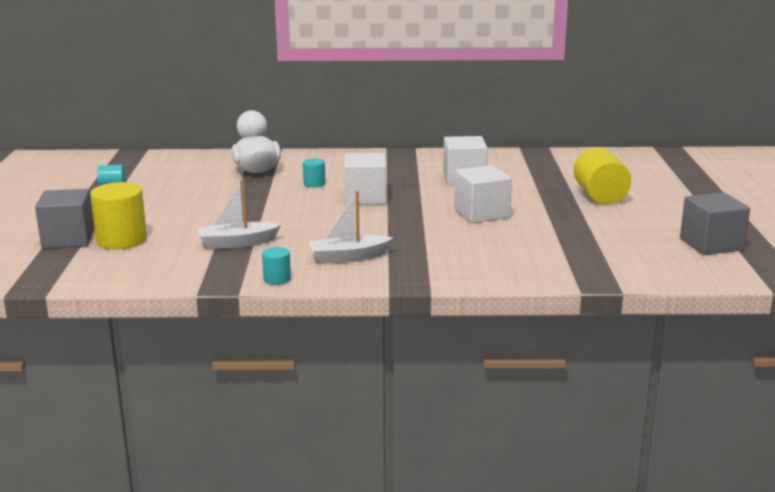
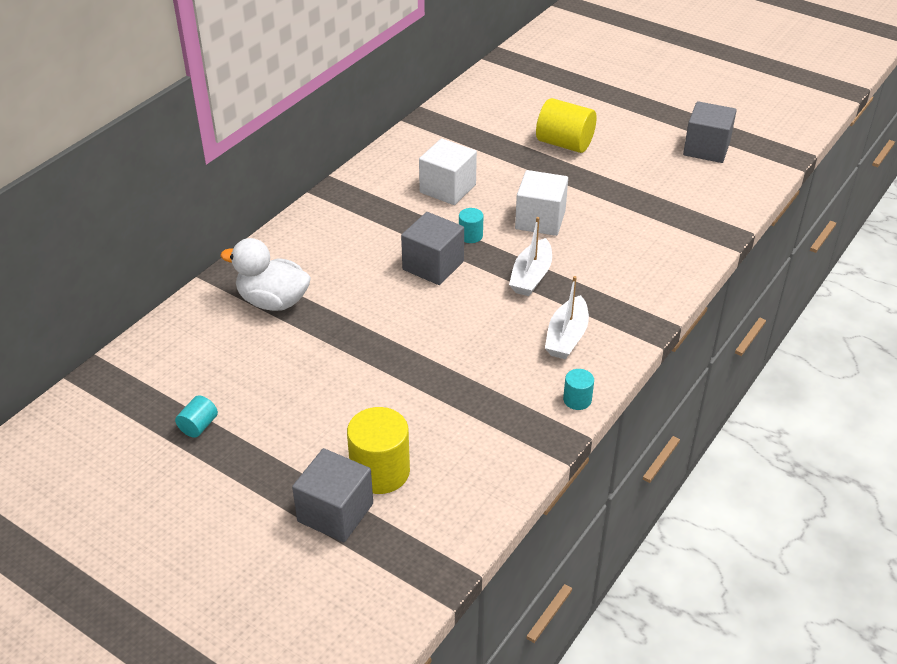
camera: 55 degrees left, 20 degrees up
(237, 243) = (468, 392): white boat -> white boat (531, 276)
(314, 184) = (359, 280): turquoise cylinder -> turquoise cylinder (470, 236)
(365, 198) = (433, 265): white cube -> grey cube

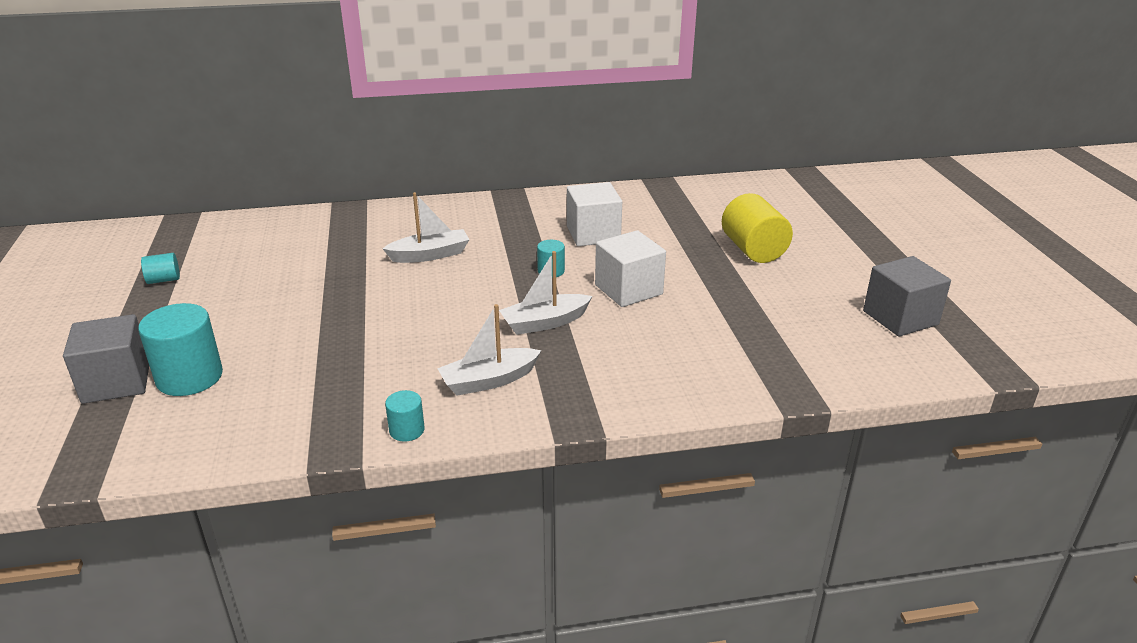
camera: 45 degrees right, 10 degrees down
(273, 301) = (343, 238): white duck -> none
(366, 274) = (430, 255): none -> white boat
(380, 471) = (189, 377): yellow cylinder -> turquoise cylinder
(433, 265) = (485, 275): grey cube -> none

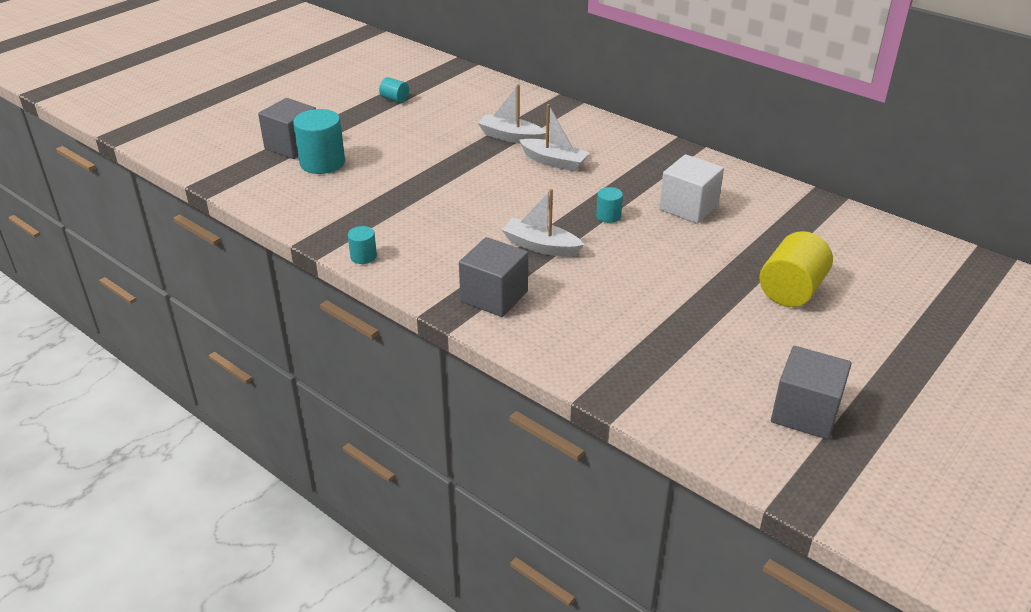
camera: 50 degrees right, 5 degrees up
(489, 380) = (447, 259): white boat -> white boat (511, 137)
(584, 383) = (494, 296): none -> grey cube
(628, 290) = (635, 259): white cube -> none

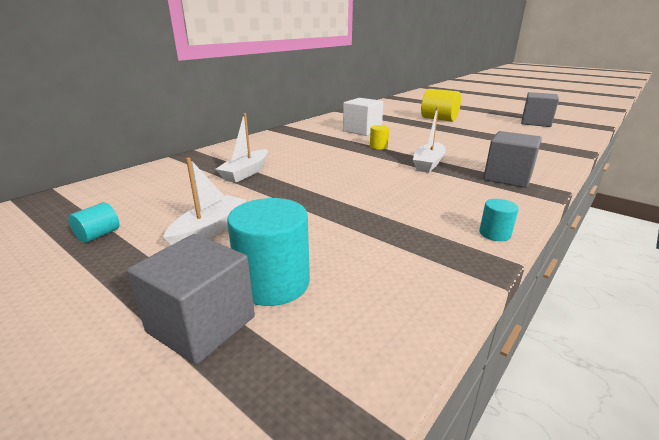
camera: 90 degrees left, 10 degrees down
(554, 162) = (297, 159): white boat -> white boat (210, 230)
(608, 216) = (378, 146): turquoise cylinder -> yellow cylinder

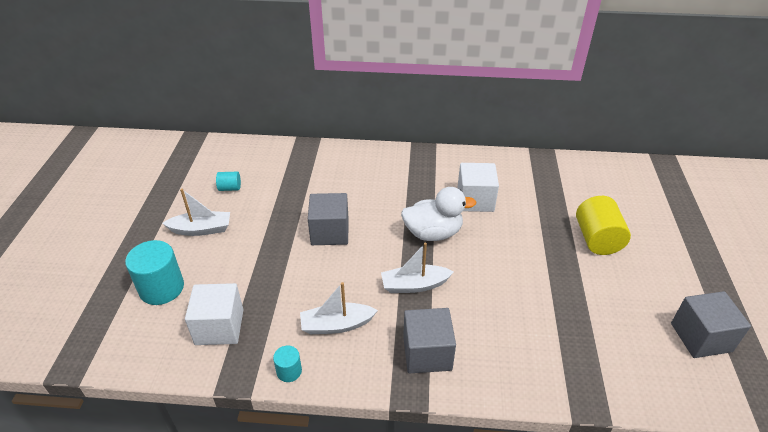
camera: 55 degrees right, 15 degrees up
(98, 235) = (168, 193): turquoise cylinder -> turquoise cylinder (230, 188)
(201, 324) = (116, 282): grey cube -> grey cube (330, 232)
(246, 173) = (297, 191): white boat -> white boat (336, 325)
(378, 146) = (433, 233): yellow cylinder -> white duck
(393, 257) = (219, 327): none -> white cube

